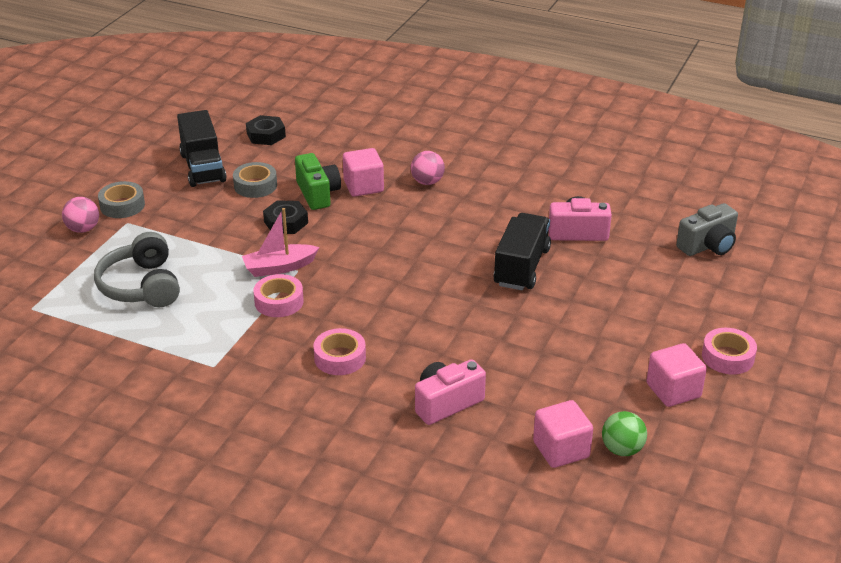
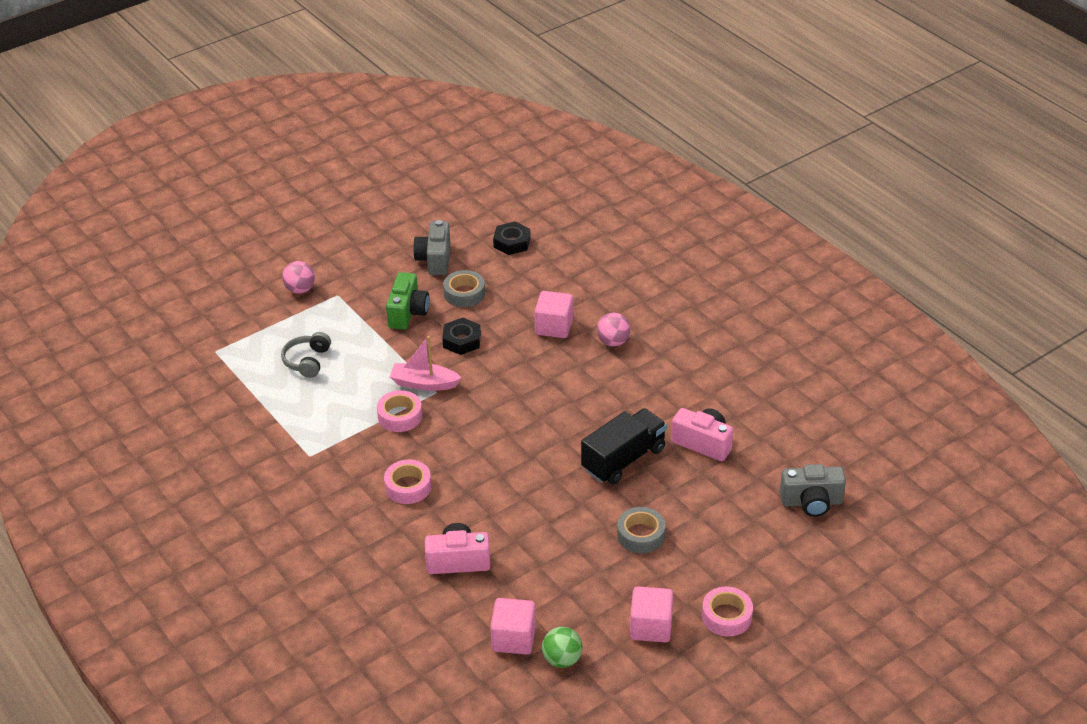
camera: 30 degrees right, 5 degrees up
(122, 205) = (345, 276): grey tape -> grey tape (641, 535)
(142, 286) = (307, 361): grey headphones -> grey headphones, size x0.64
(203, 167) = (435, 259): black truck -> grey camera
(318, 194) = (509, 320): green camera -> green camera (408, 313)

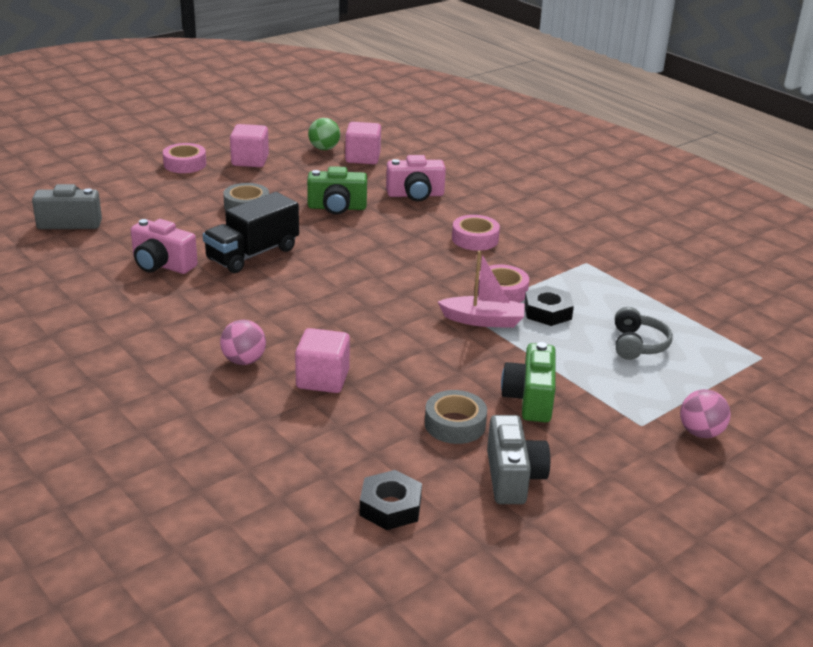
camera: 175 degrees right, 10 degrees down
(462, 340) = (446, 364): black nut -> black nut (547, 312)
(545, 535) = (337, 207): none -> green camera

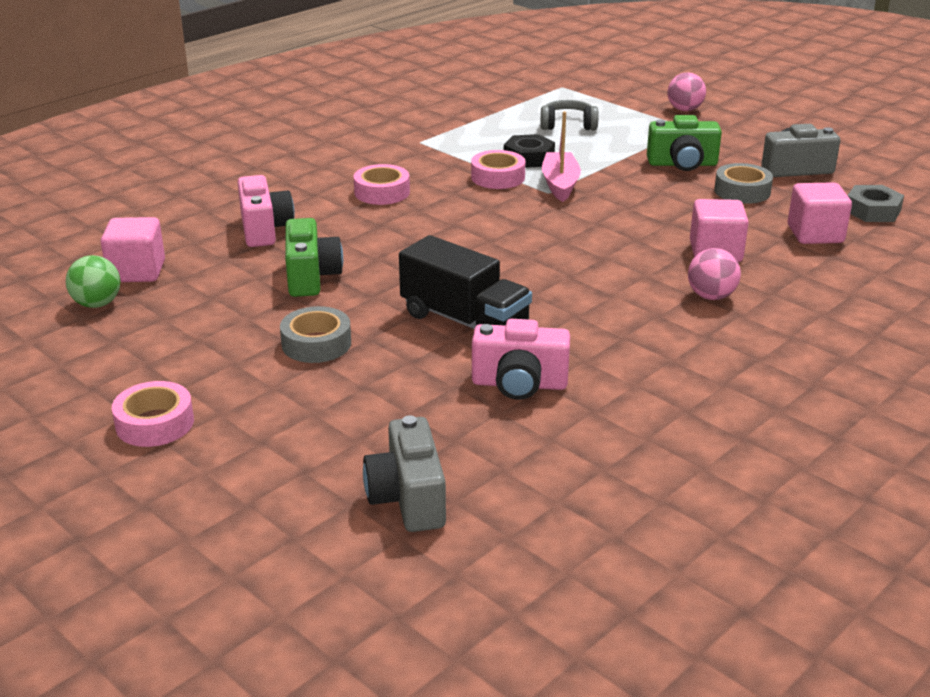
camera: 95 degrees left, 0 degrees up
(162, 265) = (519, 384): pink camera -> pink camera turned 75 degrees clockwise
(250, 161) = (143, 362): pink cube -> pink cube (815, 234)
(390, 507) = (872, 210): black nut -> grey nut

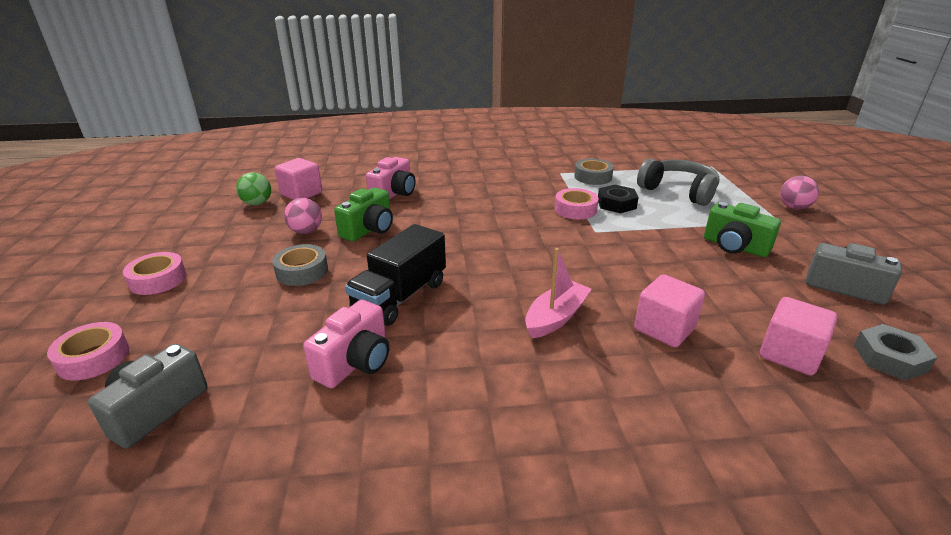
camera: 40 degrees right, 0 degrees up
(382, 192) = (489, 195): pink tape -> pink tape (93, 358)
(464, 321) = (400, 297): black truck -> black truck turned 45 degrees clockwise
(519, 384) = (355, 363): pink camera -> pink camera turned 105 degrees counterclockwise
(560, 184) = (612, 229): pink boat -> pink boat (556, 317)
(568, 125) = (678, 191): grey headphones -> grey headphones, size x1.57
(711, 296) = (605, 366): pink ball -> pink ball (306, 231)
(742, 191) = (762, 287): grey tape -> grey tape (593, 177)

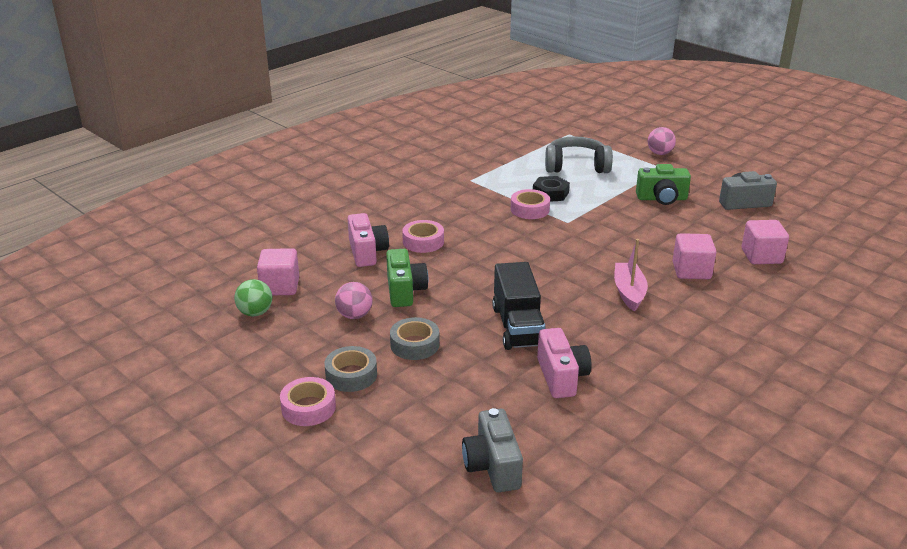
camera: 40 degrees left, 0 degrees up
(93, 358) = (383, 472): pink tape -> pink tape (423, 242)
(593, 177) = (501, 175): grey tape -> grey tape (351, 375)
(890, 358) = (801, 237): grey nut -> none

